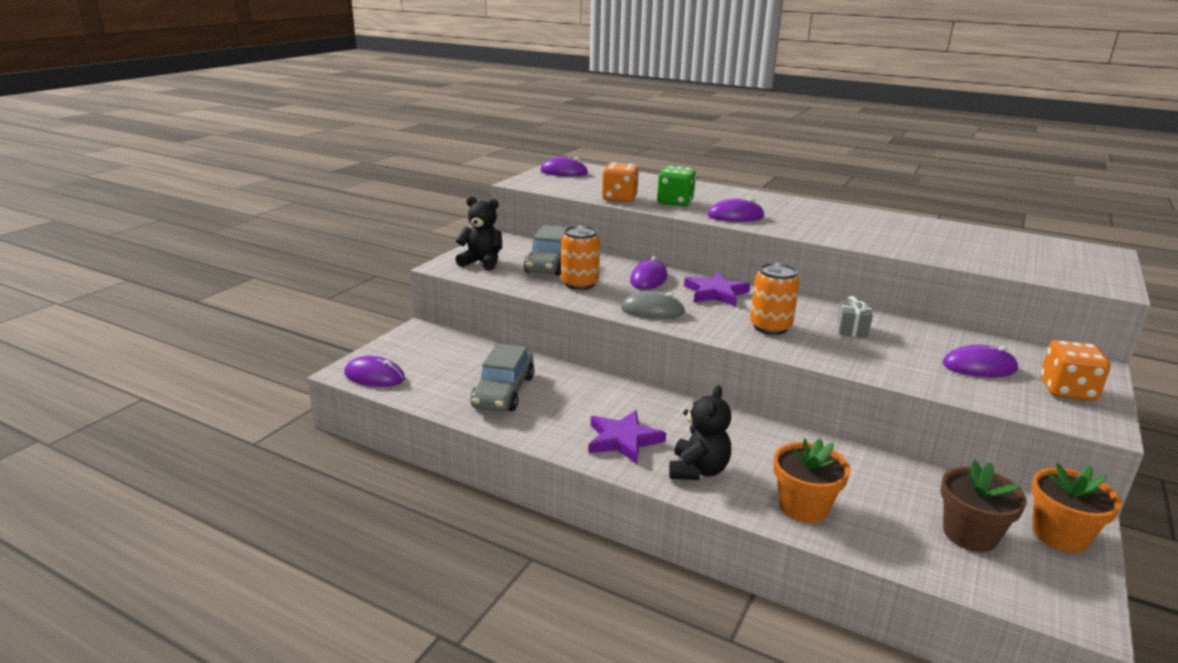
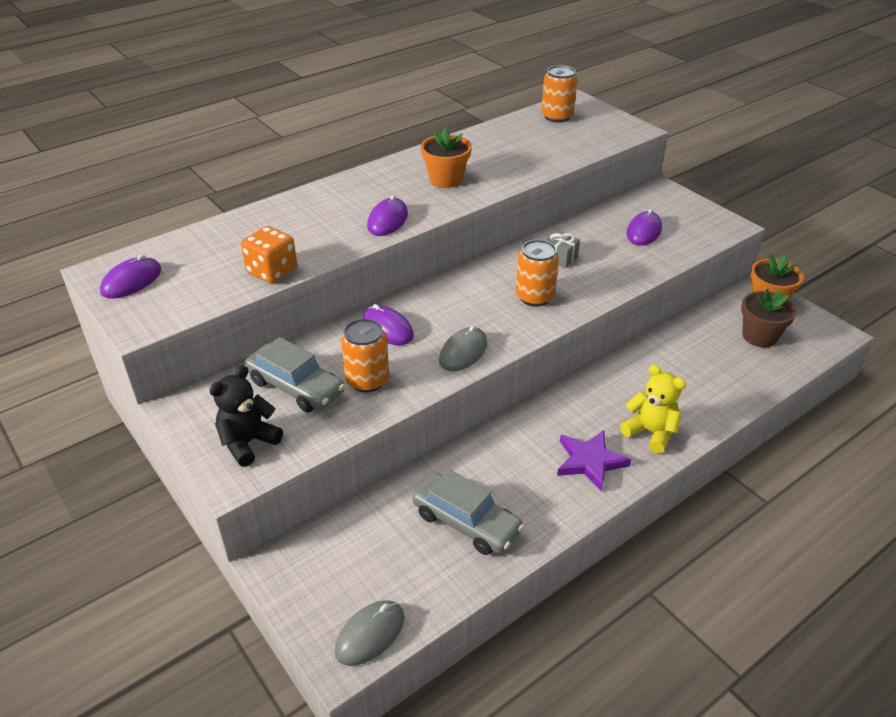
camera: 65 degrees left, 15 degrees up
(374, 376) = (370, 634): purple mouse -> grey mouse
(675, 202) = (316, 240): green dice -> none
(698, 470) = (650, 432): black teddy bear -> yellow teddy bear
(716, 293) = (448, 299): purple star -> none
(803, 507) = (712, 396): orange flower pot -> orange flower pot (446, 179)
(1047, 247) = (557, 116): none -> orange can
(1067, 390) = (688, 215): orange dice -> none

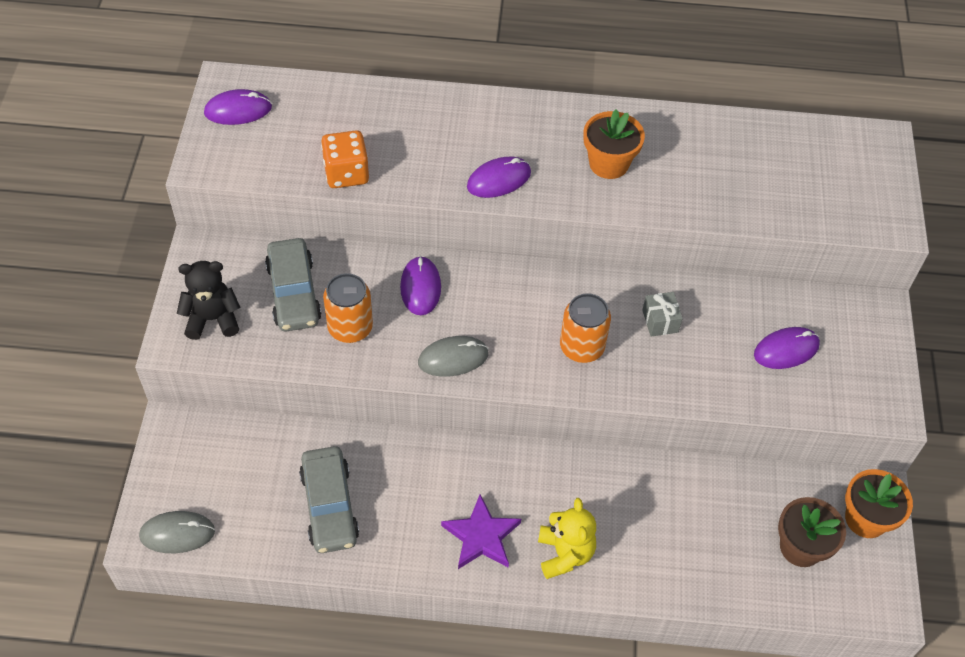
camera: 40 degrees right, 15 degrees up
(557, 116) = (830, 149): orange can -> none

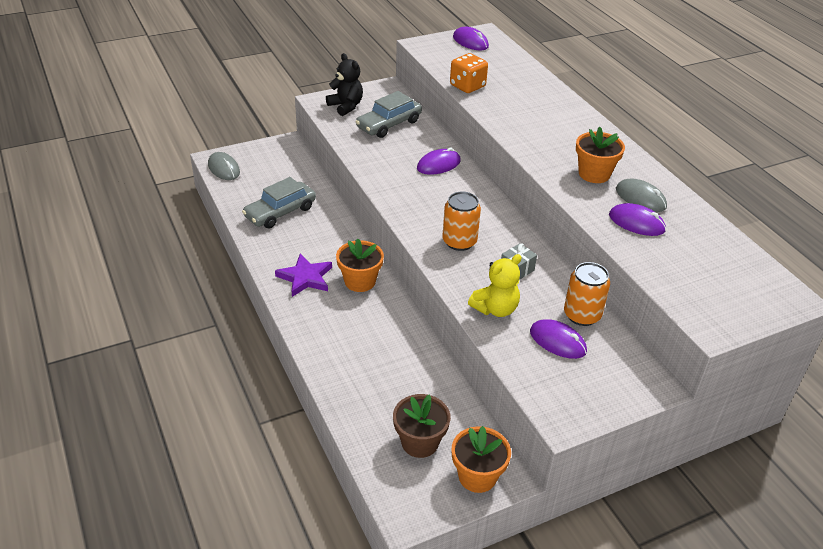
camera: 60 degrees right, 15 degrees down
(350, 328) = (384, 150): orange can -> orange can (582, 315)
(453, 358) = (399, 193): grey mouse -> grey mouse (640, 198)
(499, 180) = (527, 137): purple mouse -> purple mouse (636, 223)
(523, 480) = (360, 281): none -> orange flower pot
(564, 554) = (320, 318): yellow teddy bear -> yellow teddy bear (495, 309)

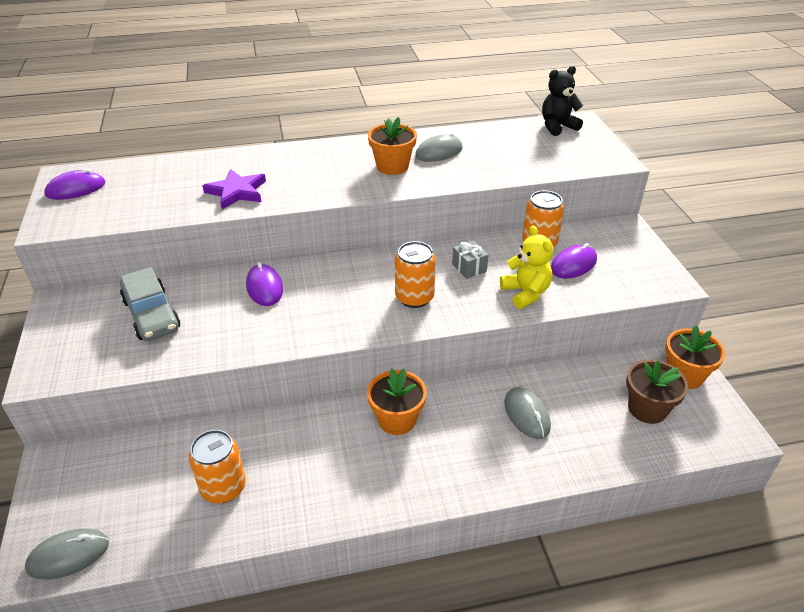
camera: 75 degrees left, 0 degrees up
(280, 212) = (223, 487): grey car -> orange can
(305, 278) = (375, 474): purple star -> purple star (237, 192)
(346, 106) = (77, 349): black teddy bear -> black teddy bear (557, 126)
(387, 357) = (527, 414): none -> grey mouse
(467, 86) = (179, 209): orange dice -> none
(636, 223) = (475, 162): purple mouse -> none

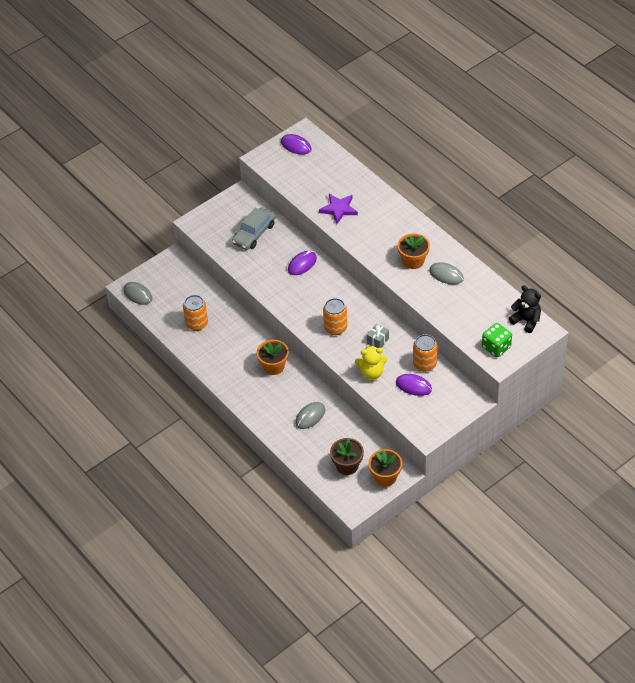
camera: 65 degrees right, 10 degrees up
(525, 293) = (371, 373): yellow teddy bear -> yellow teddy bear turned 45 degrees clockwise
(588, 155) = (496, 347): none -> green dice

